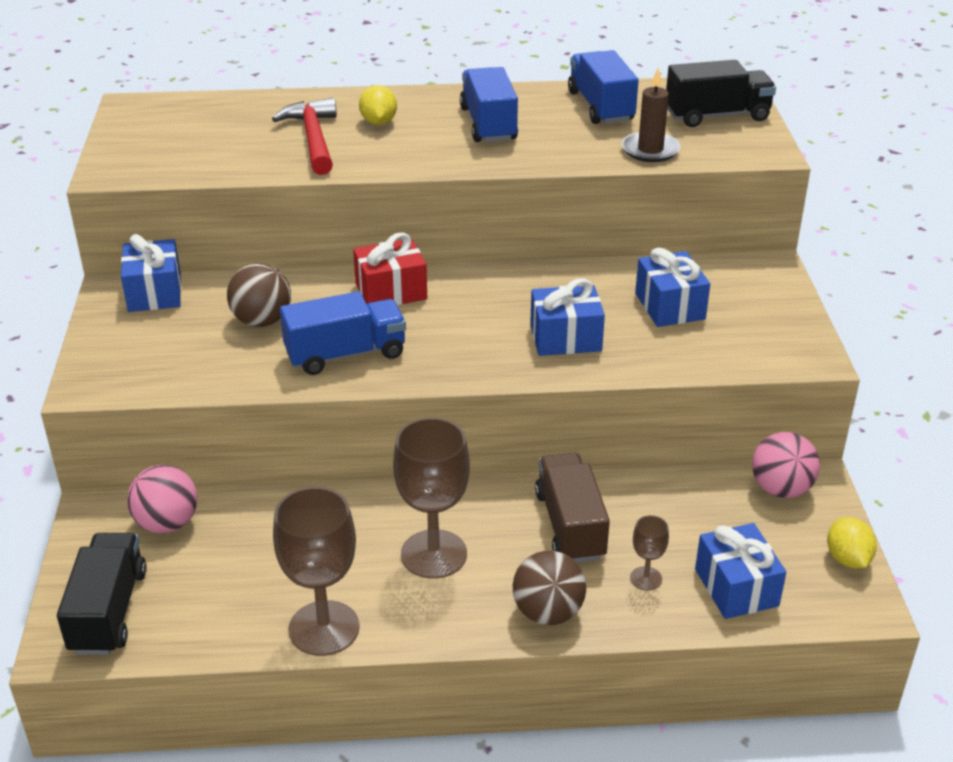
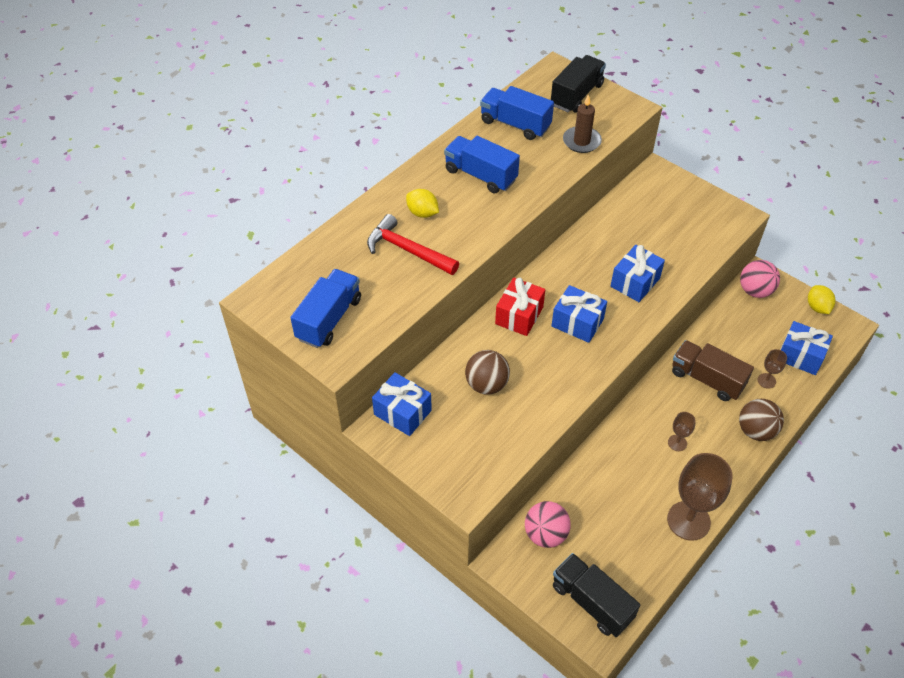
camera: 45 degrees left, 15 degrees up
(345, 354) = (557, 372): blue truck -> blue truck (329, 319)
(434, 554) = (677, 443): brown goblet -> brown goblet, size x0.47
(669, 306) = (650, 228): blue gift -> blue gift (577, 323)
(847, 559) = (817, 307): yellow lemon -> yellow lemon turned 45 degrees clockwise

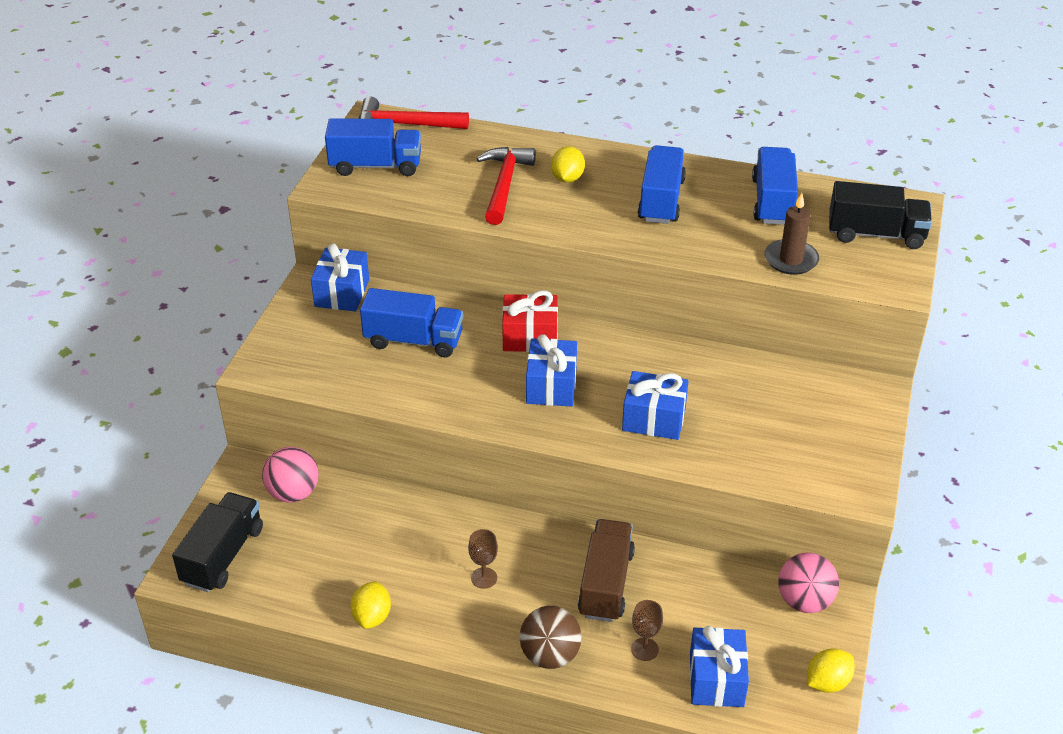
camera: 65 degrees right, 10 degrees down
(282, 282) = (404, 125): none -> red hammer
(486, 384) = (413, 340): brown ball -> blue truck
(688, 520) = (372, 617): brown goblet -> yellow lemon

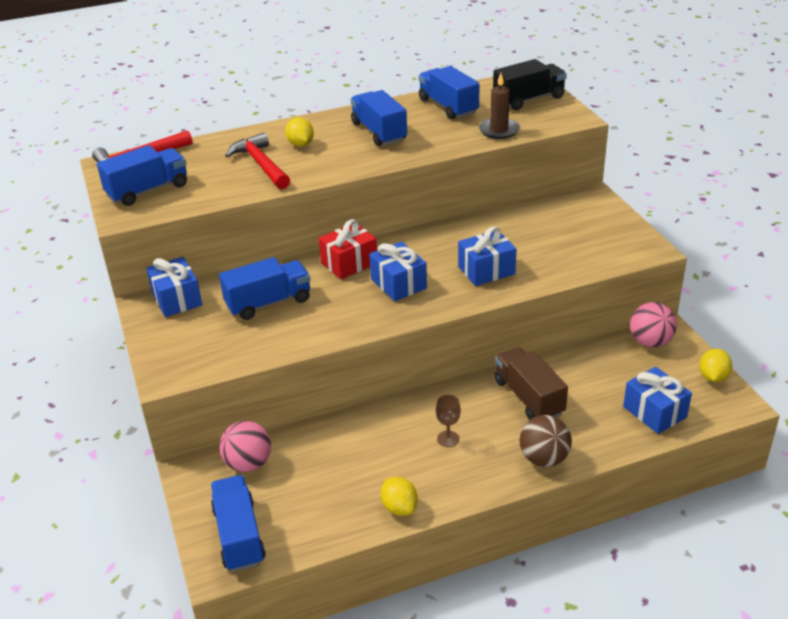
camera: 35 degrees left, 5 degrees down
(223, 556) = (239, 535): black truck -> blue truck
(644, 649) = (595, 420): brown goblet -> none

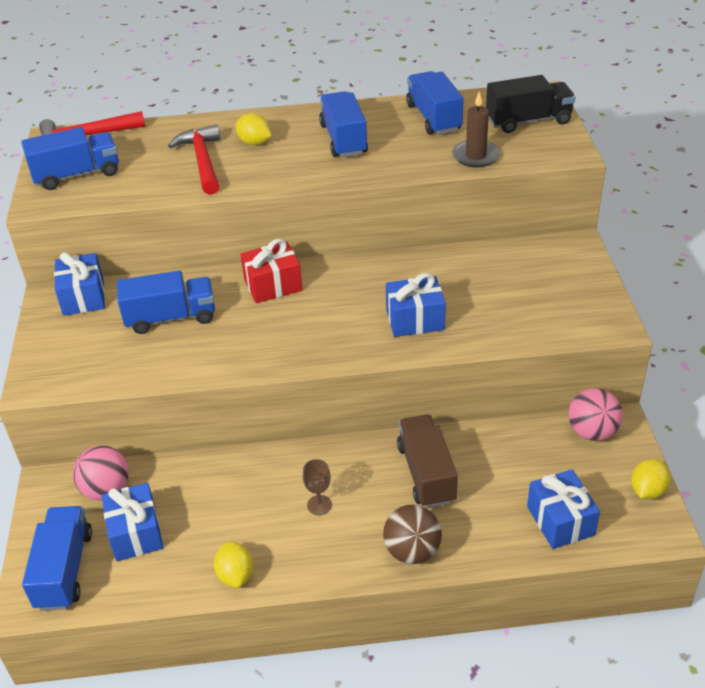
camera: 15 degrees right, 5 degrees up
(300, 144) = (254, 143): yellow lemon -> yellow lemon turned 45 degrees counterclockwise
(398, 284) = (313, 319): blue gift -> blue gift (136, 533)

